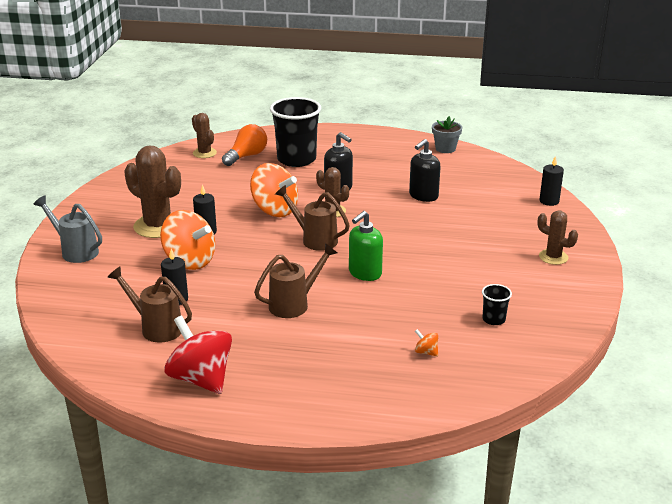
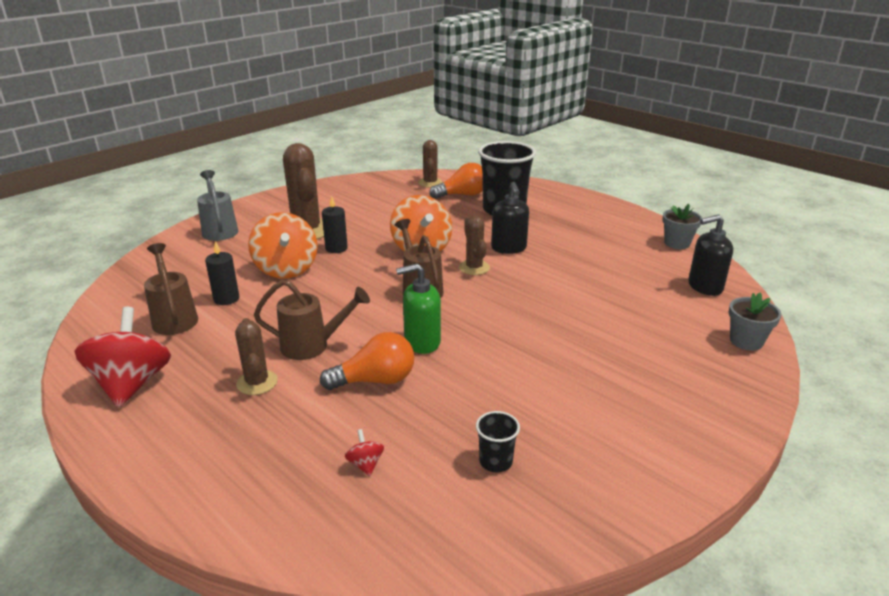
camera: 35 degrees right, 0 degrees up
(367, 307) = (375, 380): none -> orange light bulb
(423, 196) = (590, 284): black soap dispenser -> black soap dispenser (704, 287)
(426, 352) = (365, 464): orange spinning top -> red spinning top
(549, 201) = (746, 341): black candle -> grey flower pot
(553, 257) = (672, 414): brown cactus -> brown cactus (257, 382)

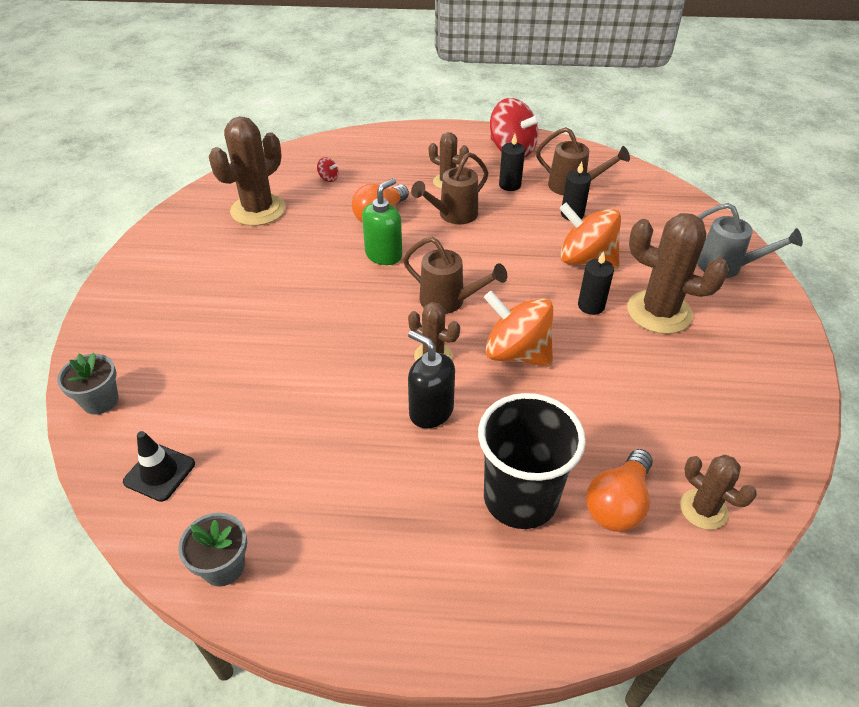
camera: 140 degrees right, 15 degrees up
(214, 347) = (510, 185): none -> black candle
(495, 461) = (258, 210): black cup -> brown cactus
(704, 287) = (159, 473): black soap dispenser -> black traffic cone

